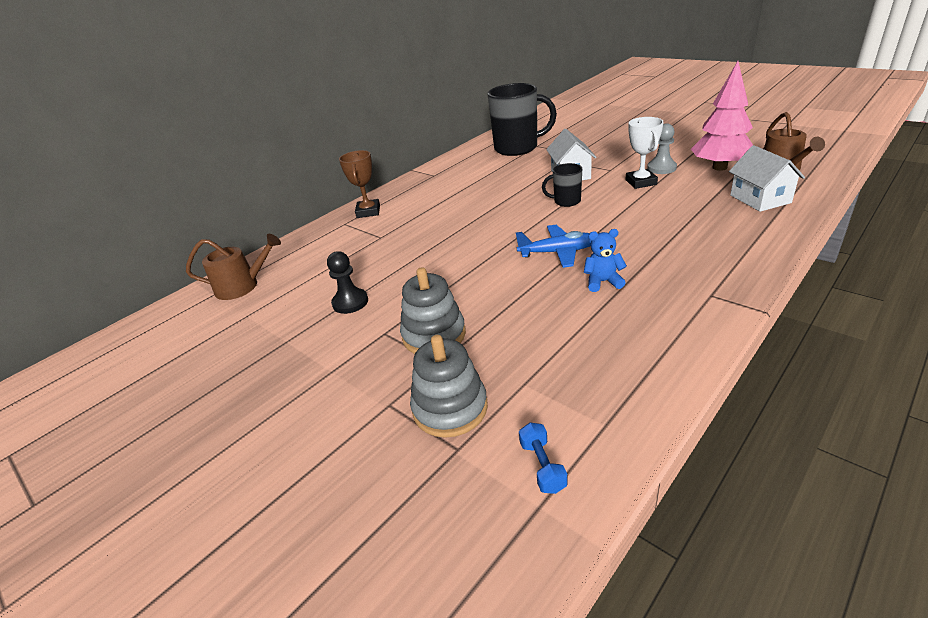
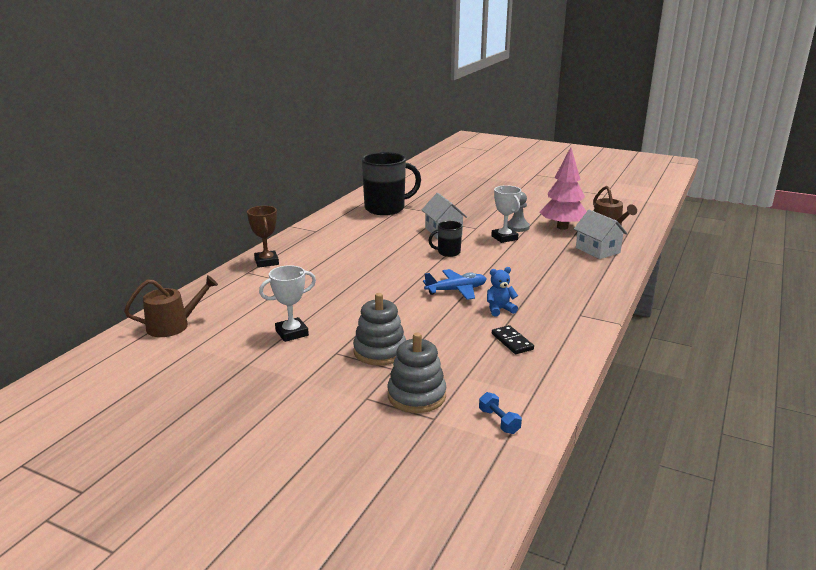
camera: 20 degrees left, 10 degrees down
(350, 302) = (292, 333): black pawn -> white trophy
(604, 332) = (512, 342): none -> black domino

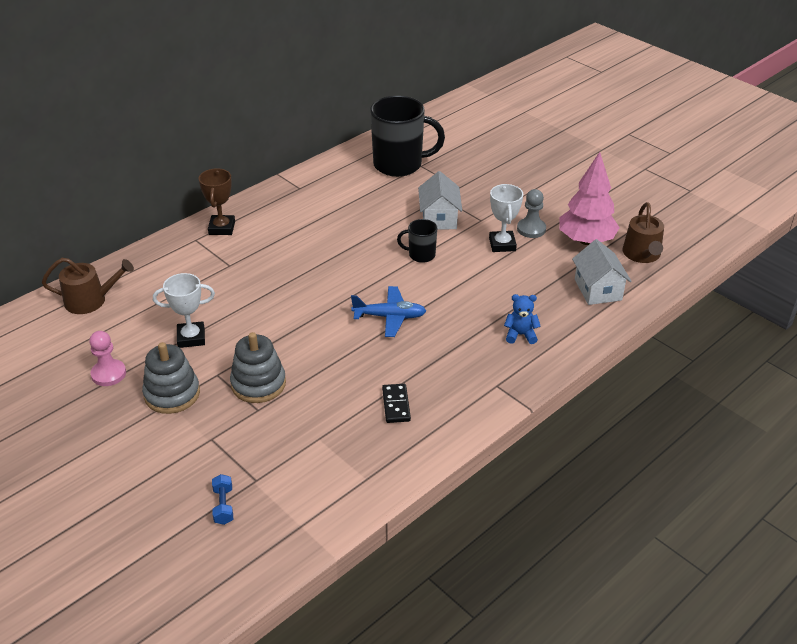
camera: 20 degrees right, 15 degrees up
(227, 372) = (108, 374): none -> pink pawn
(416, 396) = (257, 449): grey stacking toy -> grey stacking toy (172, 394)
(499, 309) = (415, 356): blue teddy bear -> blue teddy bear (520, 335)
(499, 421) = (311, 501): blue dumbbell -> blue dumbbell (223, 506)

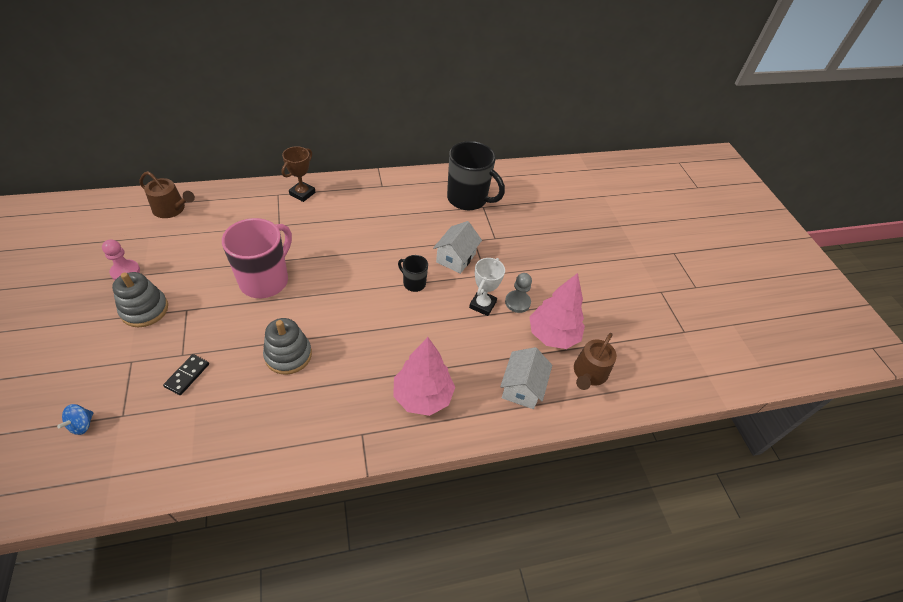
camera: 25 degrees right, 10 degrees up
(191, 338) = (200, 270): white trophy -> none
(223, 506) = (82, 424): blue dumbbell -> blue spinning top
(258, 384) = (203, 333): grey stacking toy -> grey stacking toy (288, 355)
(271, 315) = (265, 280): none -> pink mug
(389, 317) = (342, 325): blue plane -> none
(396, 405) = (274, 407): black domino -> black domino (187, 375)
(520, 335) = (422, 396): blue teddy bear -> pink tree

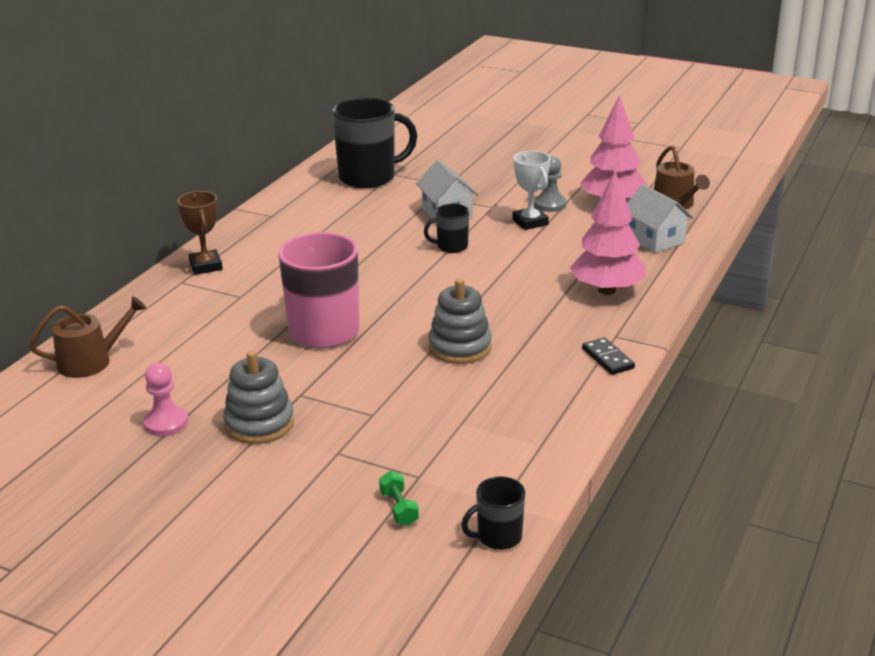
camera: 45 degrees left, 20 degrees down
(69, 495) = (498, 537): none -> black mug
(82, 424) = (399, 508): blue spinning top -> green dumbbell
(187, 375) = (410, 418): black domino -> black domino (608, 358)

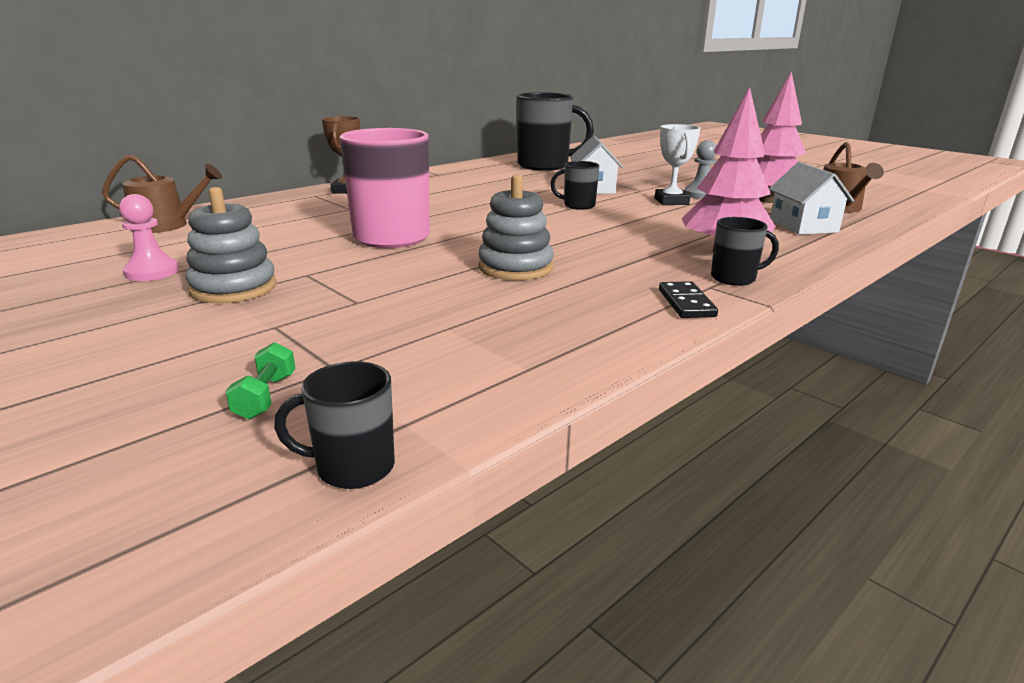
camera: 20 degrees right, 5 degrees down
(629, 322) = (734, 278): none -> black mug

